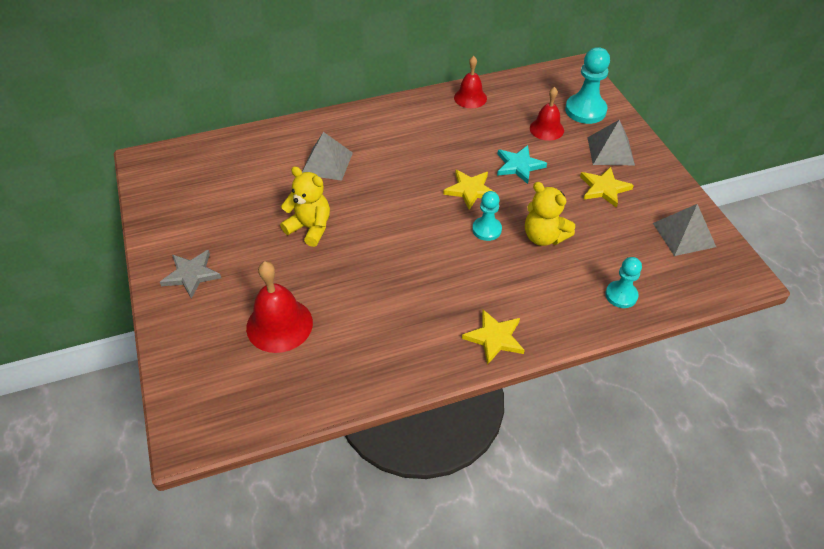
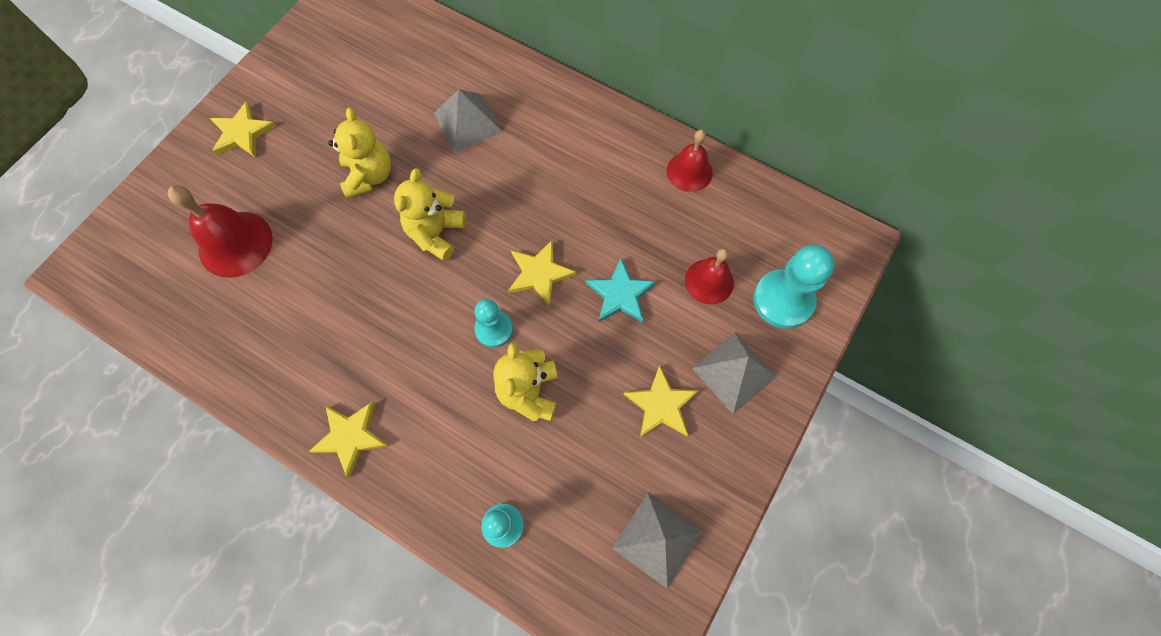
camera: 50 degrees right, 20 degrees up
(191, 274) = (242, 133): grey star -> yellow star
(390, 219) = (436, 233): none -> yellow teddy bear

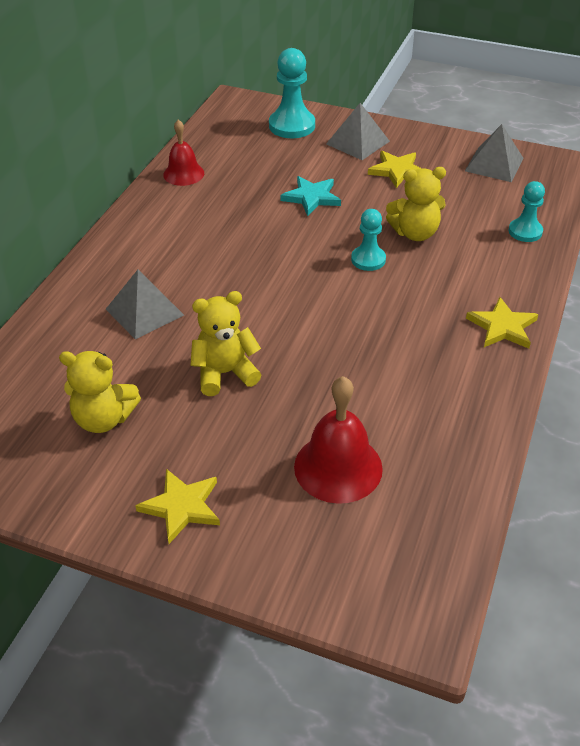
camera: 100 degrees left, 25 degrees down
(436, 233) = (282, 311): yellow teddy bear -> yellow teddy bear (104, 419)
(539, 273) = (306, 241): yellow star -> none
(709, 281) = (286, 157): red bell -> none

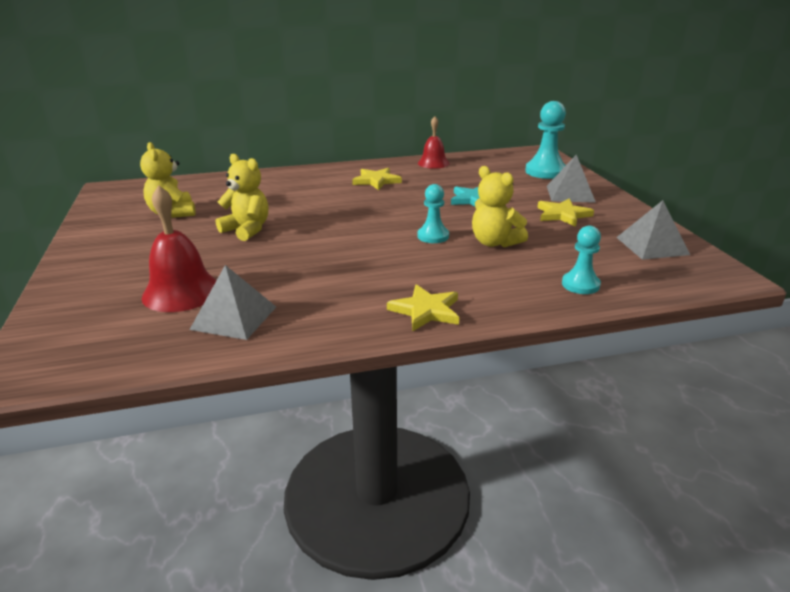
camera: 55 degrees right, 15 degrees down
(144, 311) = (282, 194): grey pyramid -> grey pyramid (234, 317)
(181, 506) = (108, 255): yellow star -> yellow star (376, 181)

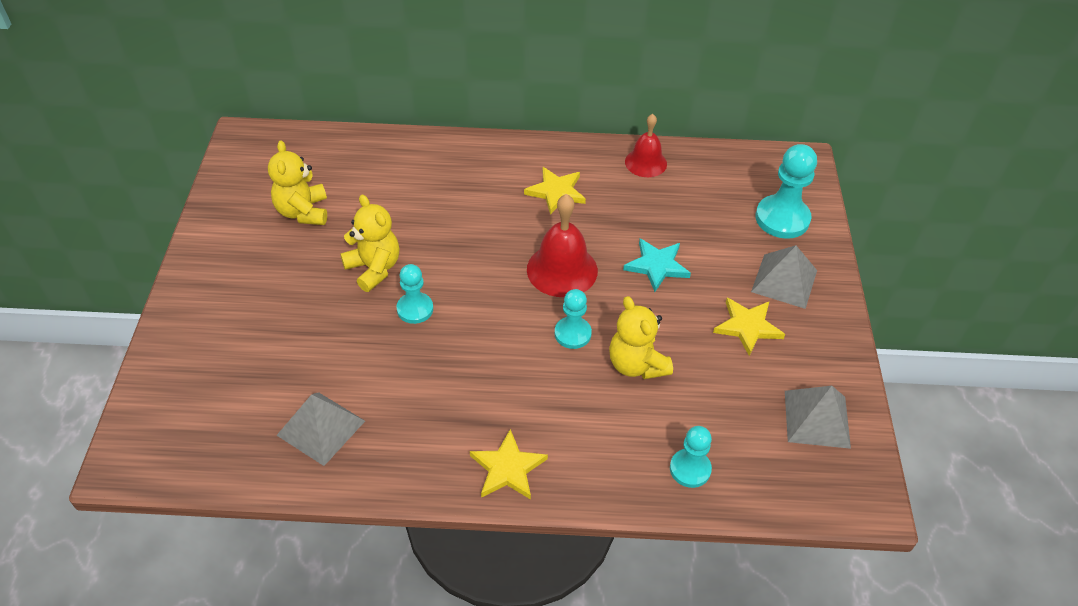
camera: 15 degrees right, 20 degrees up
(181, 292) = (282, 370): red bell -> red bell (562, 270)
(293, 243) = (415, 309): none -> turquoise pawn

